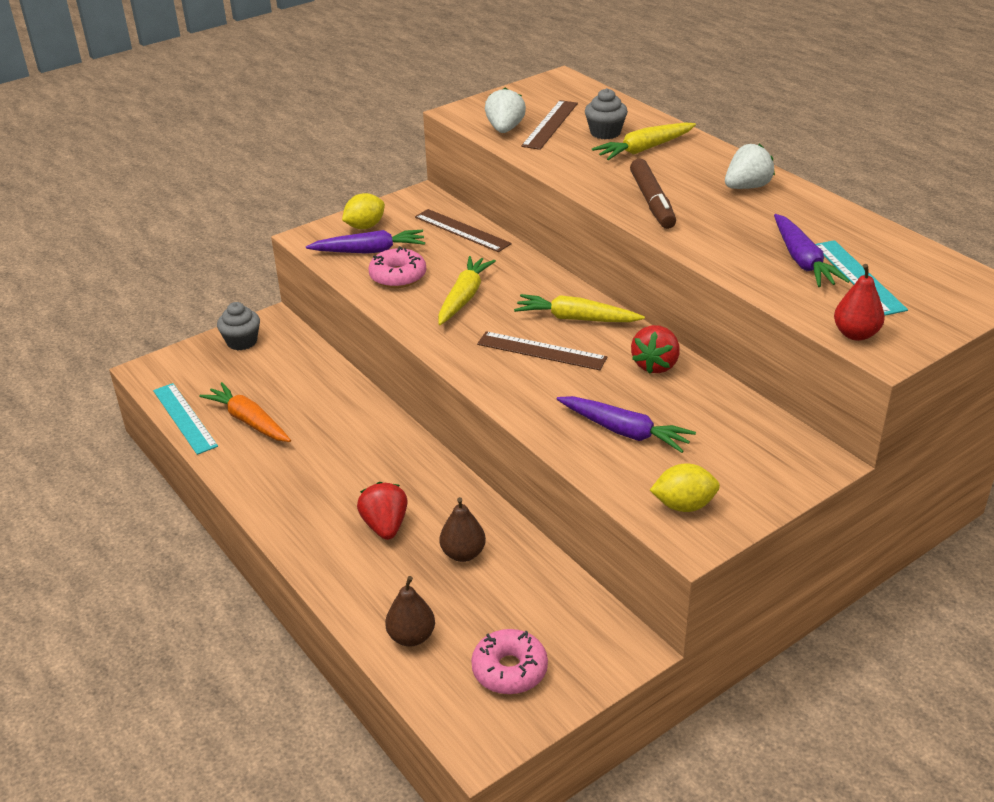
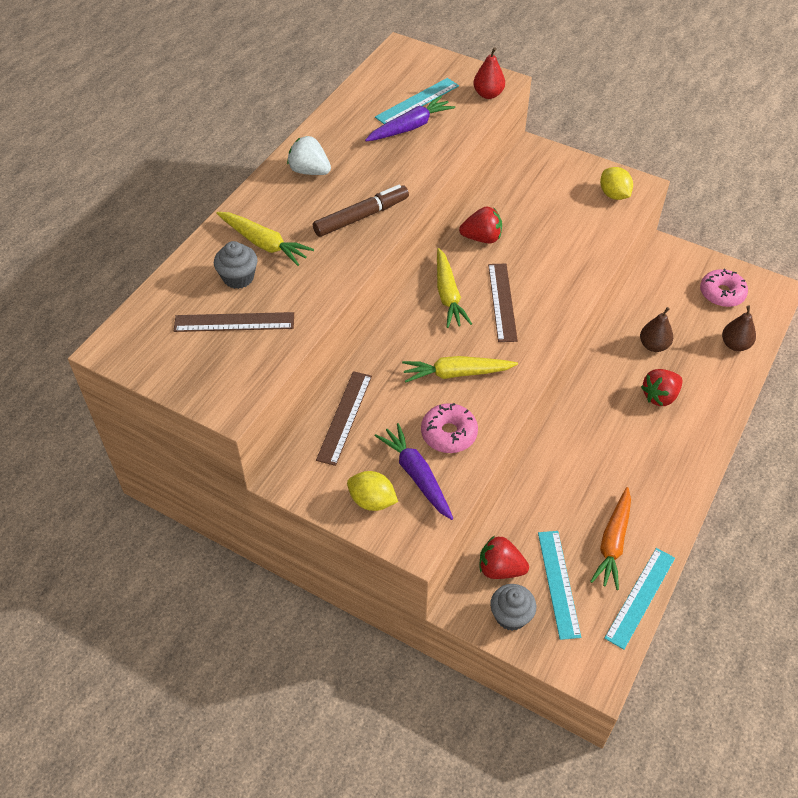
camera: 115 degrees left, 15 degrees up
(243, 375) = (558, 583): none -> turquoise ruler
(287, 348) = (500, 569): none -> red strawberry
(505, 129) = (258, 353): white strawberry -> none
(624, 431) = (564, 235): purple carrot -> none

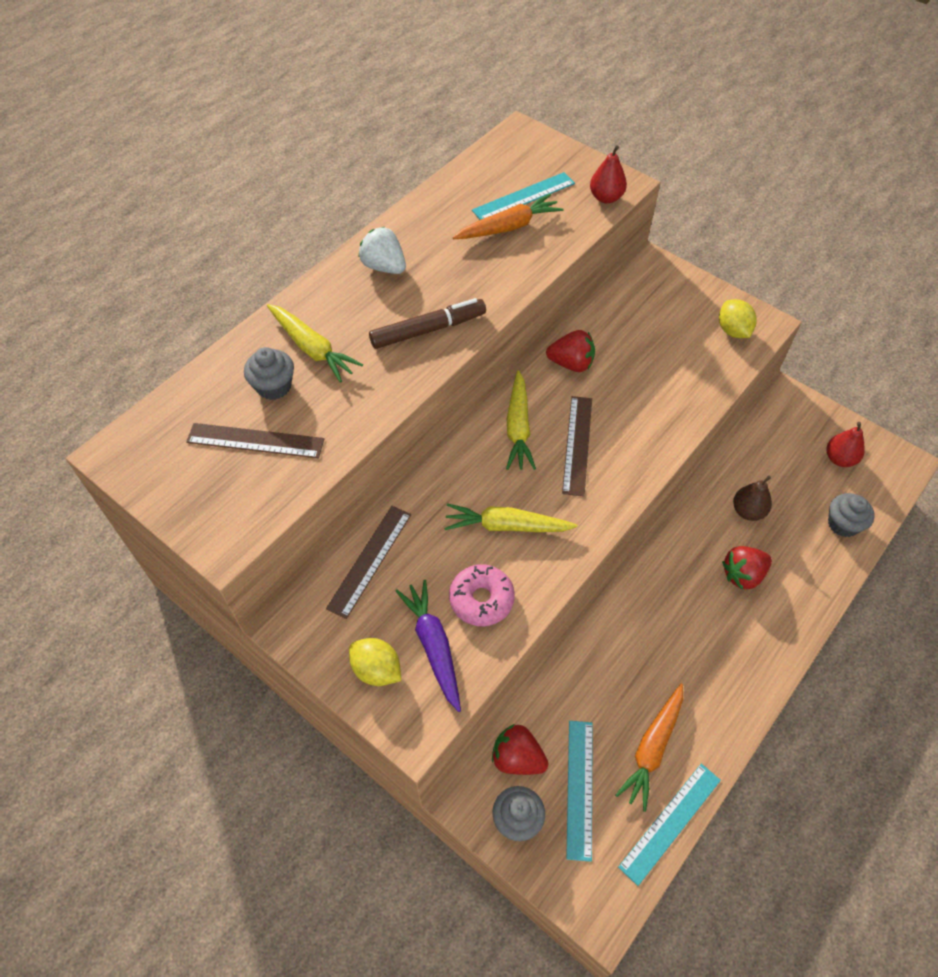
camera: 10 degrees right, 5 degrees up
(410, 127) = (508, 227): purple carrot -> orange carrot
(721, 293) = (839, 459): pink donut -> red pear
(735, 345) = (843, 524): brown pear -> grey cupcake

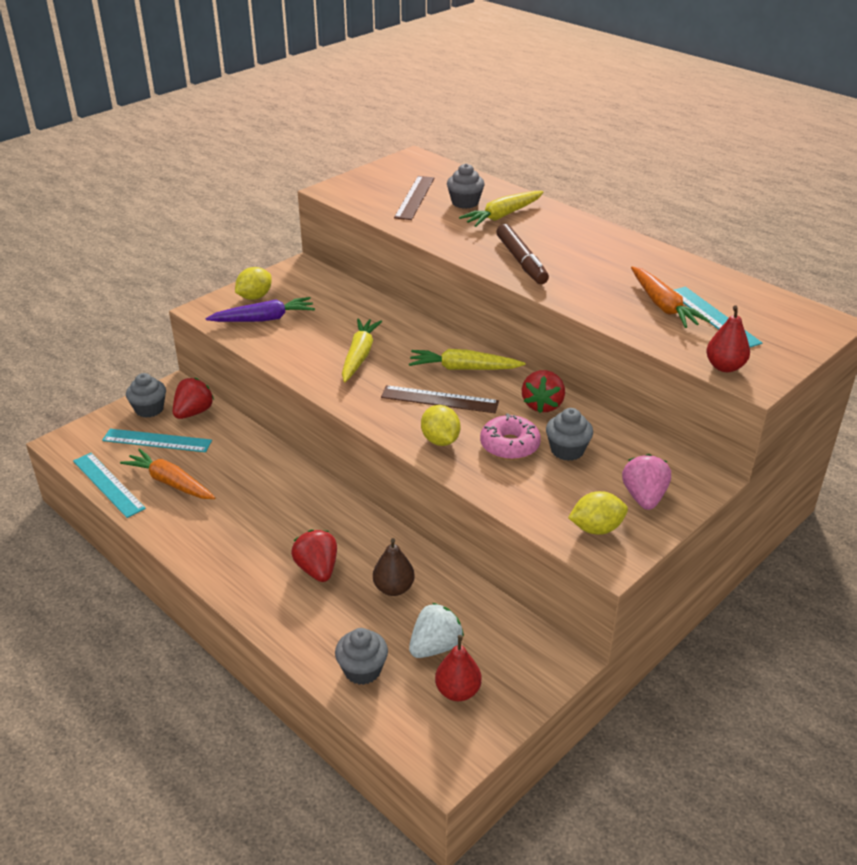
camera: 95 degrees right, 20 degrees down
(370, 560) = (344, 296): brown ruler -> none
(384, 267) = (599, 244): white strawberry -> white strawberry (435, 646)
(481, 599) = (295, 340): pink donut -> pink donut (509, 445)
(636, 347) = (567, 450): none -> grey cupcake
(644, 440) = (440, 440): none -> yellow lemon
(686, 300) = (644, 497): none -> pink strawberry

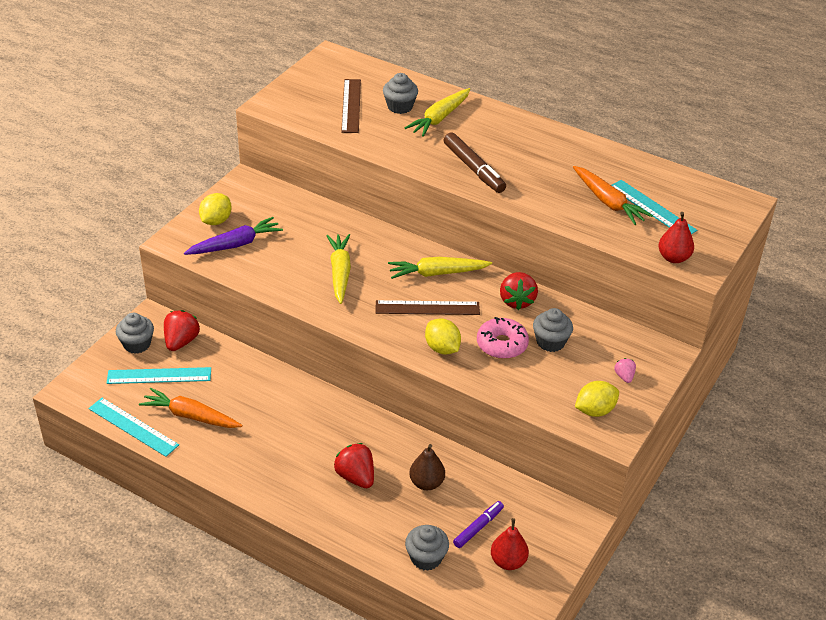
camera: 15 degrees left, 5 degrees up
(435, 646) = (478, 528): white strawberry -> purple marker
(644, 497) = (624, 376): pink strawberry -> pink strawberry, size x0.54

